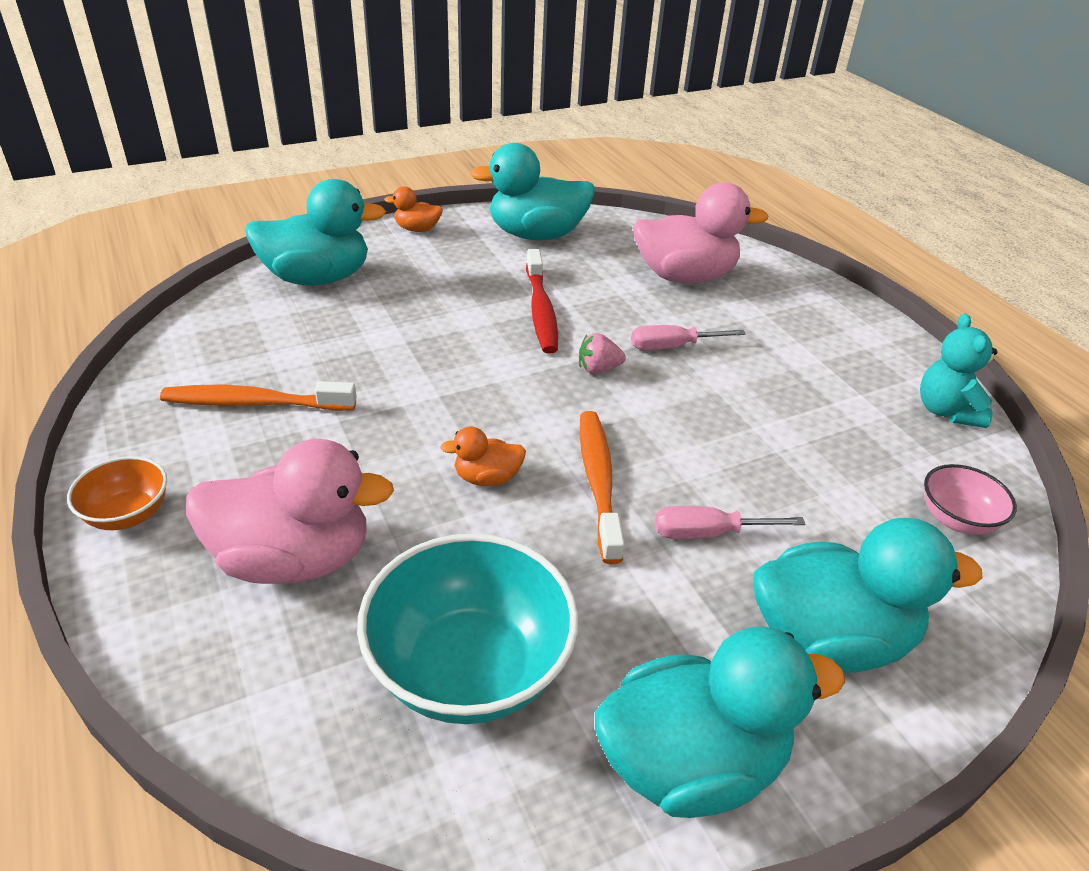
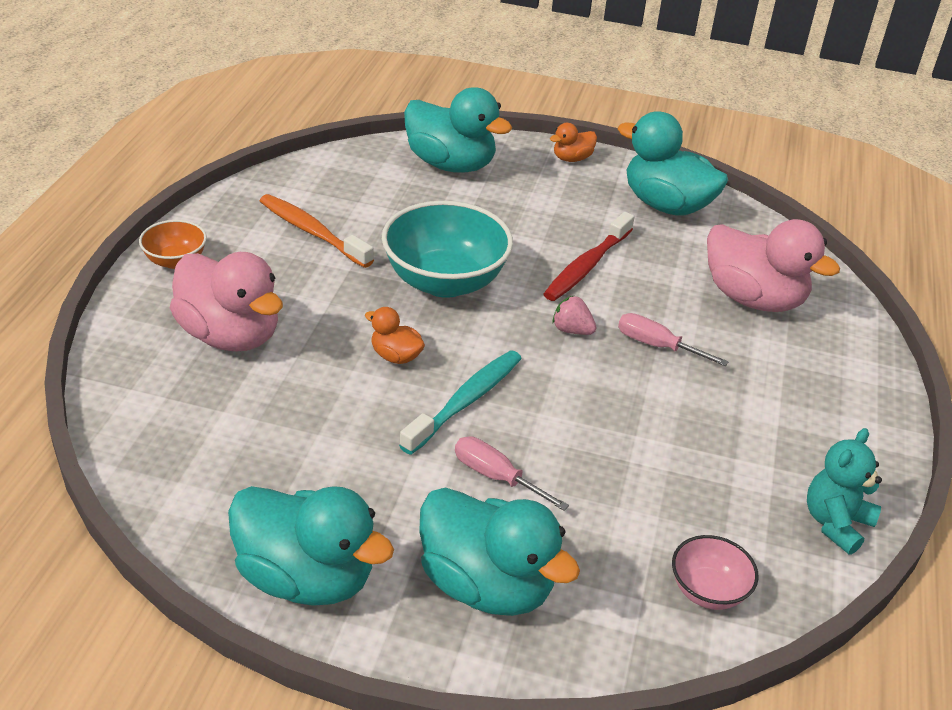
camera: 40 degrees right, 0 degrees up
(417, 229) = (572, 158): orange duck -> orange duck turned 75 degrees counterclockwise
(469, 668) = (251, 450): turquoise bowl -> turquoise bowl (445, 281)
(598, 481) = (466, 401): orange toothbrush -> turquoise toothbrush

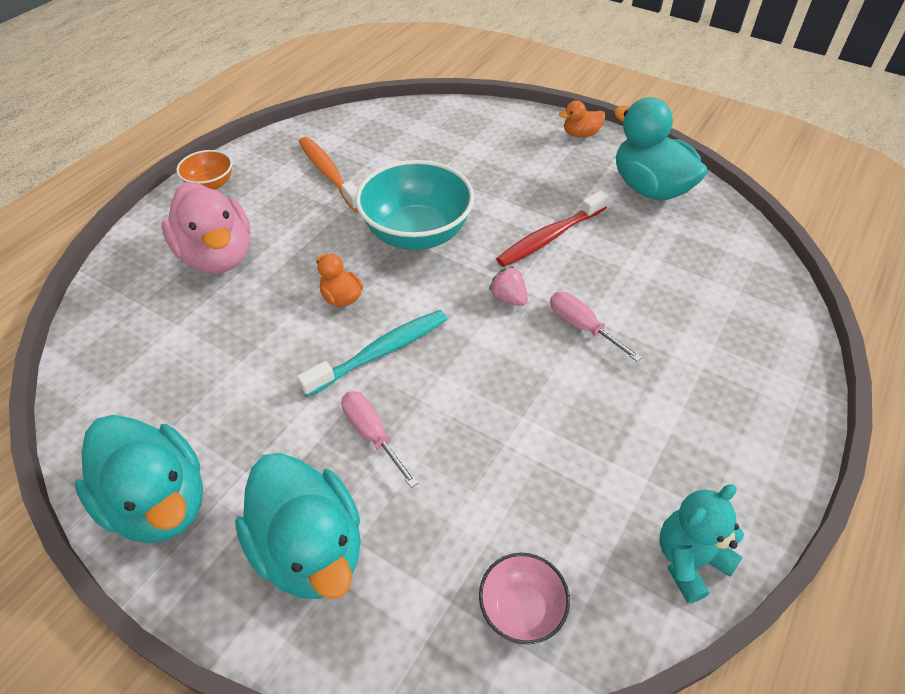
camera: 20 degrees right, 10 degrees up
(451, 164) = (472, 128): turquoise duck -> none
(753, 299) = (697, 293): pink duck -> none

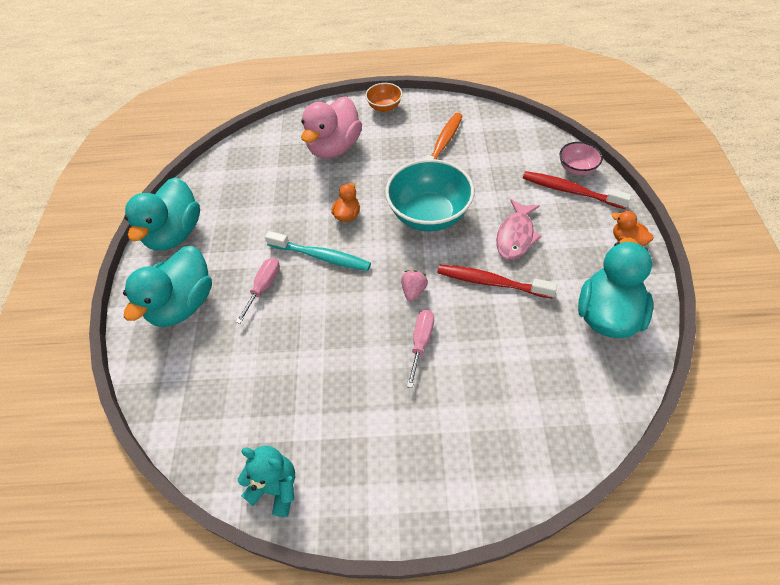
camera: 60 degrees right, 5 degrees up
(490, 131) = (570, 191): none -> red toothbrush
(508, 191) = (515, 236): none -> pink fish
(521, 609) = (198, 414): pink bowl -> pink bowl (577, 169)

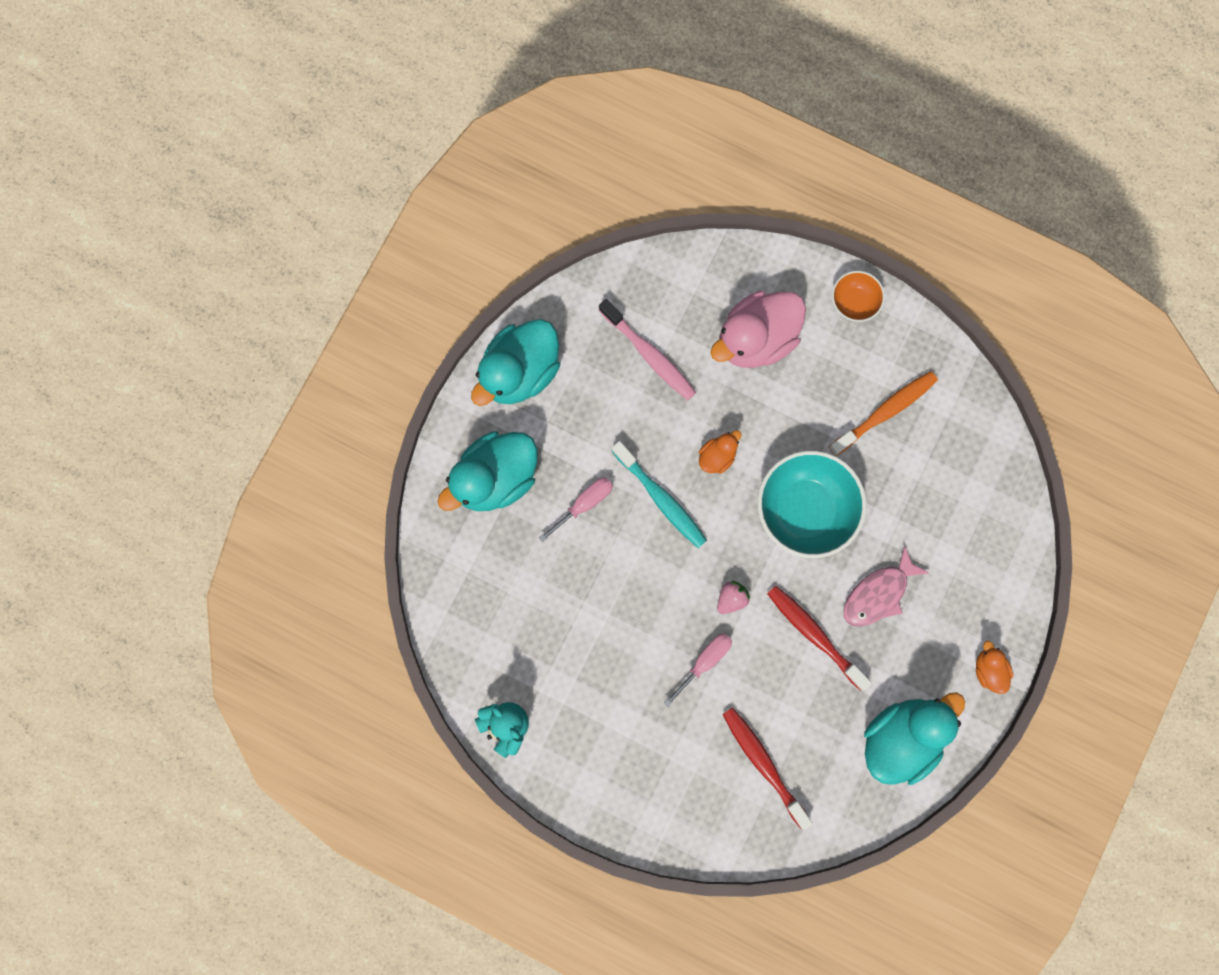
camera: 25 degrees right, 25 degrees up
(266, 184) = (649, 355): none -> pink toothbrush
(570, 191) = (980, 569): red toothbrush -> red toothbrush (763, 763)
(577, 169) = (1012, 543): pink bowl -> none

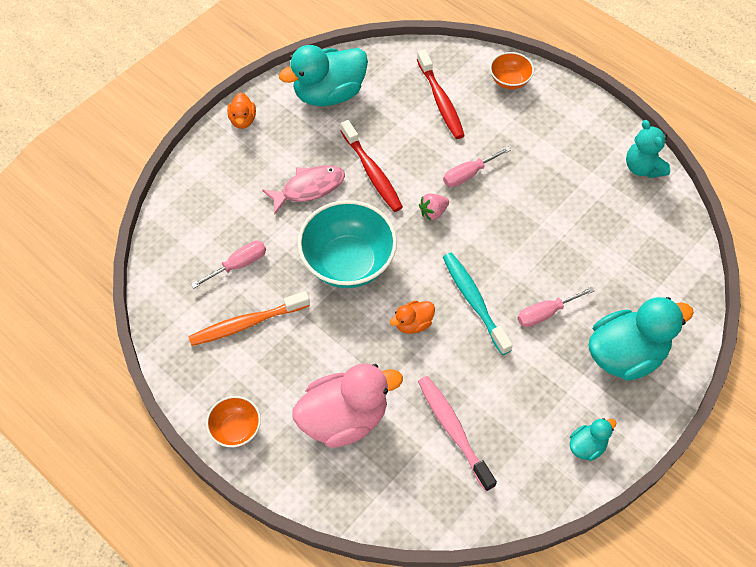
camera: 165 degrees left, 20 degrees down
(520, 372) = (587, 446): turquoise duck -> turquoise duck, size x0.47
(687, 820) = (509, 81): none -> orange bowl
(919, 476) = (238, 265): none -> pink screwdriver

